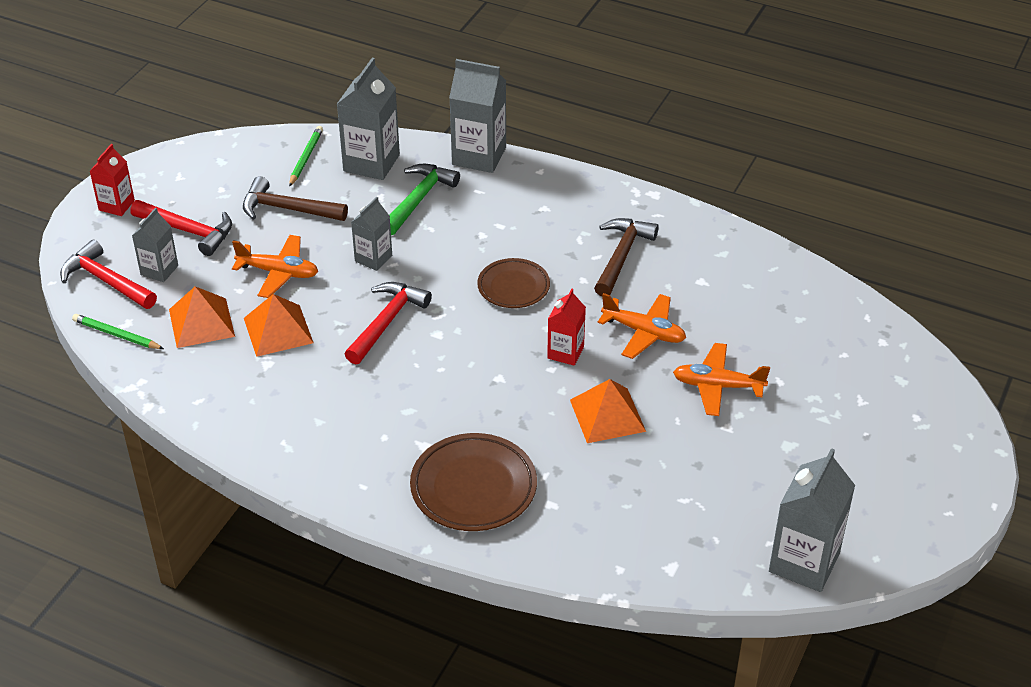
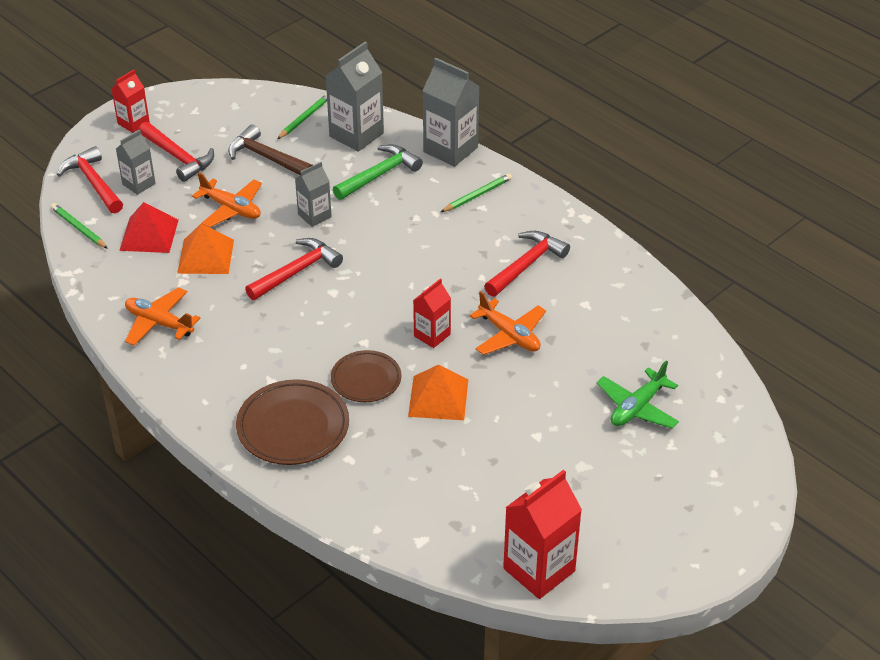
camera: 20 degrees right, 0 degrees up
(201, 322) = (149, 235): orange pyramid -> red pyramid
(513, 287) = (418, 268): brown plate -> brown plate (366, 380)
(532, 197) = (477, 195): none -> green pencil
(621, 256) = (526, 265): brown hammer -> red hammer
(717, 386) = (548, 398): orange plane -> orange plane (159, 323)
(804, 562) = (539, 570): grey carton -> red carton
(808, 372) = (637, 407): none -> green plane

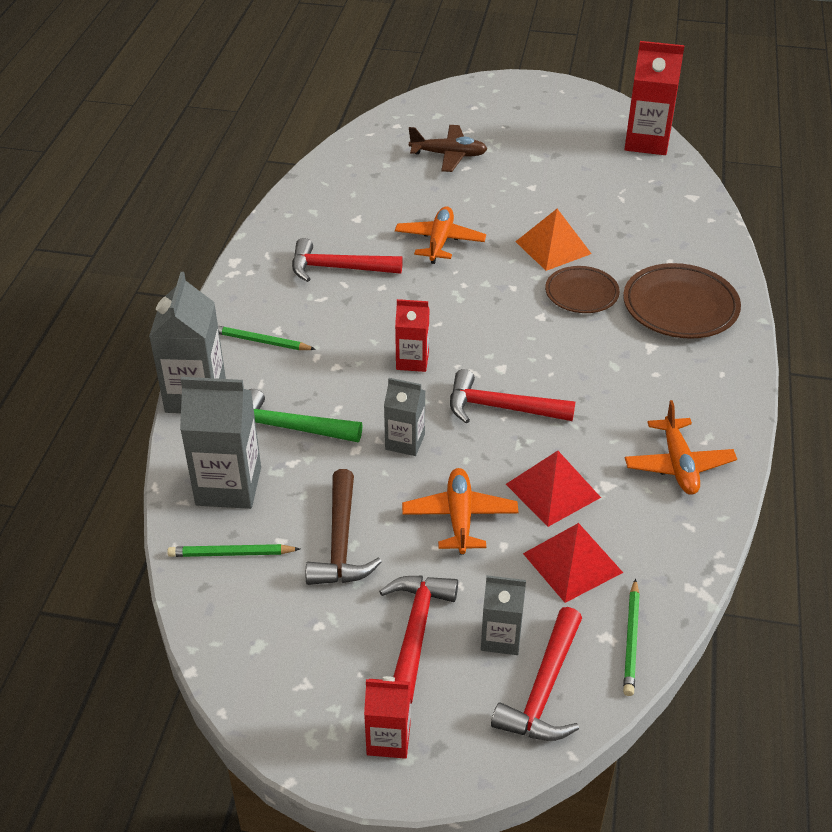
camera: 125 degrees left, 0 degrees up
(205, 256) = (553, 490): orange pyramid -> red pyramid
(432, 335) = (487, 282): red carton -> red carton (412, 361)
(637, 407) = (448, 155): green plane -> brown plane

